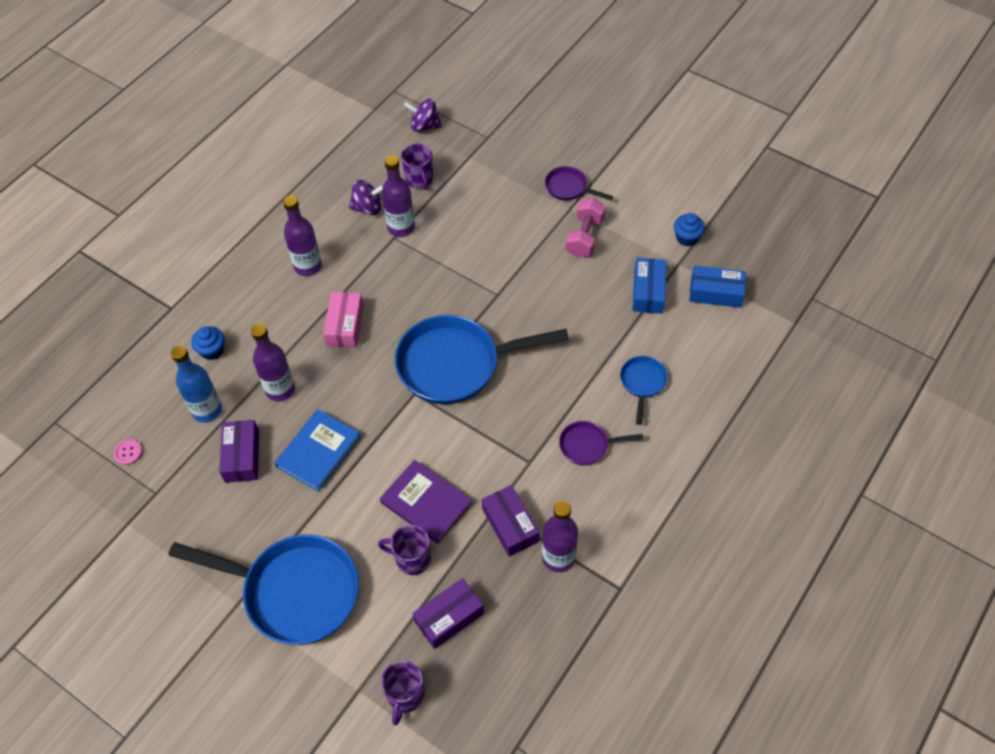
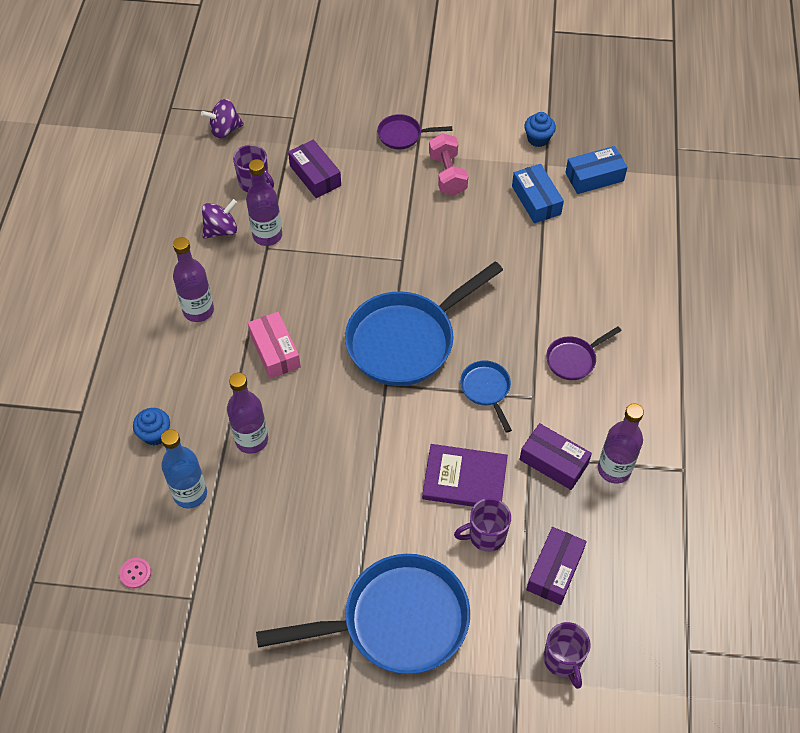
camera: 30 degrees left, 0 degrees up
(242, 456) = (257, 521): purple box -> purple box (315, 175)
(318, 452) = (330, 481): blue book -> none
(642, 383) = (584, 283): blue pan -> blue pan (486, 390)

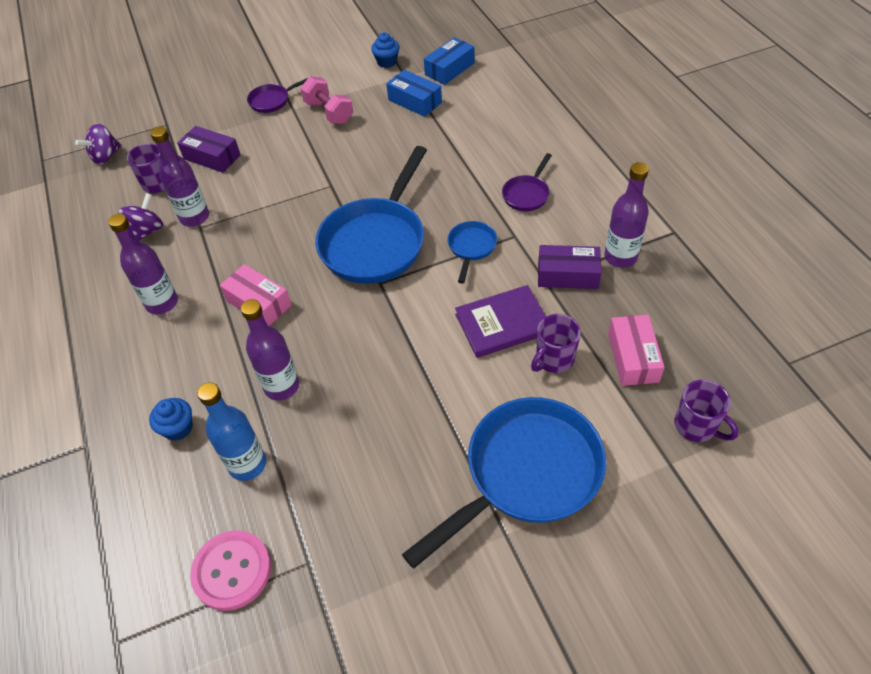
camera: 25 degrees left, 5 degrees down
(135, 573) = (232, 571): pink button -> pink button, size x2.11
(486, 390) = (471, 248): blue pan -> blue pan turned 60 degrees clockwise
(554, 570) = (633, 357): purple box -> pink box

